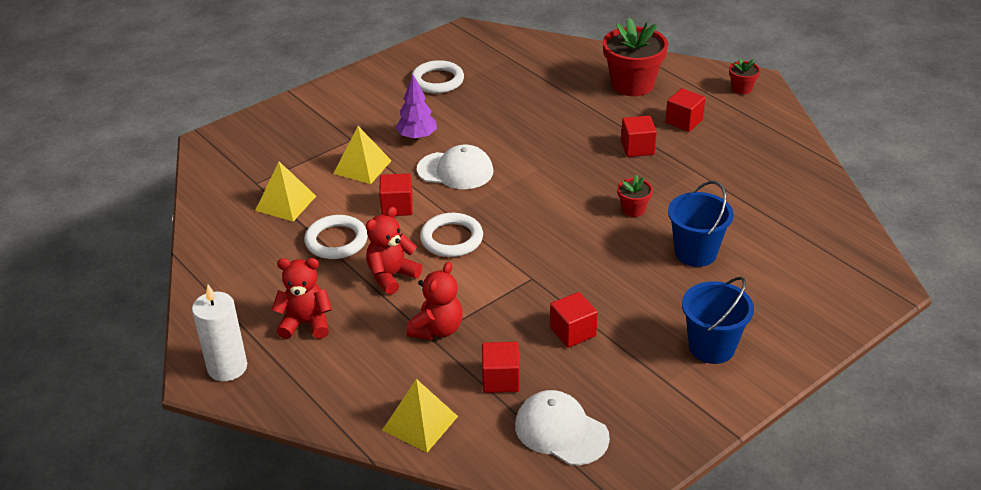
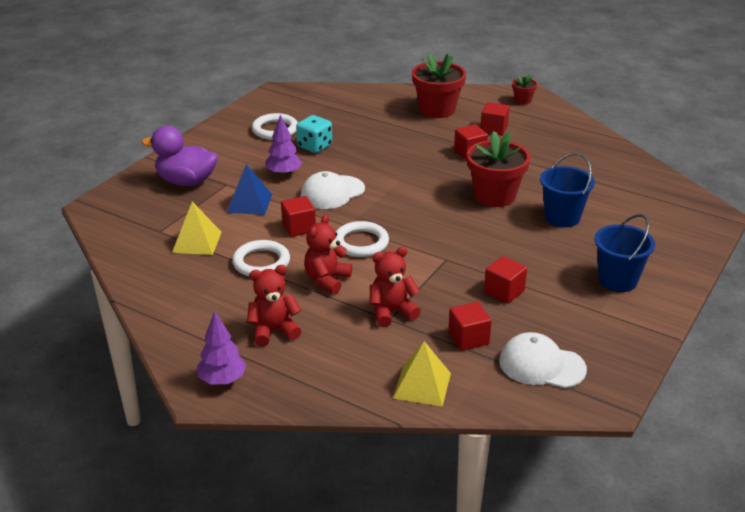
camera: 20 degrees left, 5 degrees down
(227, 367) = (222, 380): white candle -> purple tree
(312, 128) = (186, 181): none -> purple duck
(362, 167) = (249, 203): yellow pyramid -> blue pyramid
(437, 329) = (391, 312): red teddy bear -> red teddy bear turned 120 degrees counterclockwise
(455, 170) = (332, 192): white cap -> white cap turned 150 degrees clockwise
(468, 109) = (314, 146): none -> turquoise dice
(633, 209) = (495, 196): red flower pot -> red flower pot, size x2.09

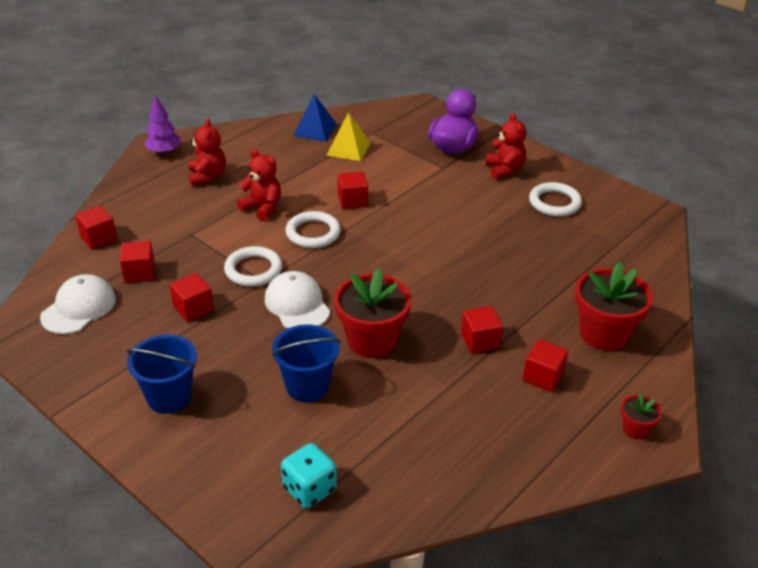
camera: 100 degrees right, 5 degrees up
(249, 203) = (404, 177): blue pyramid -> blue pyramid (315, 130)
(261, 262) = (304, 177): white ring -> white ring (253, 270)
(283, 173) = (456, 201): purple tree -> none
(314, 146) = (512, 225): turquoise dice -> turquoise dice (309, 489)
(332, 192) = (411, 226): white cap -> white cap (297, 304)
(391, 312) = (199, 236): red teddy bear -> red teddy bear (504, 170)
(422, 385) = (98, 238): yellow pyramid -> red cube

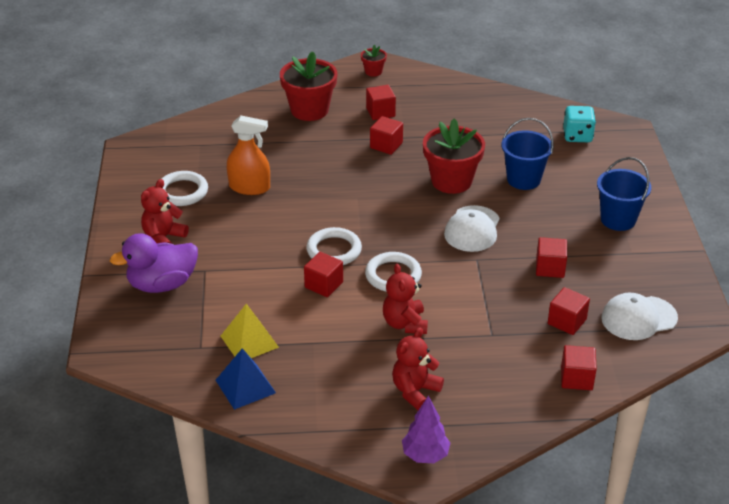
camera: 135 degrees left, 0 degrees up
(253, 270) = (475, 272): white ring -> white ring (334, 250)
(517, 234) = (249, 187): none -> orange spray bottle

